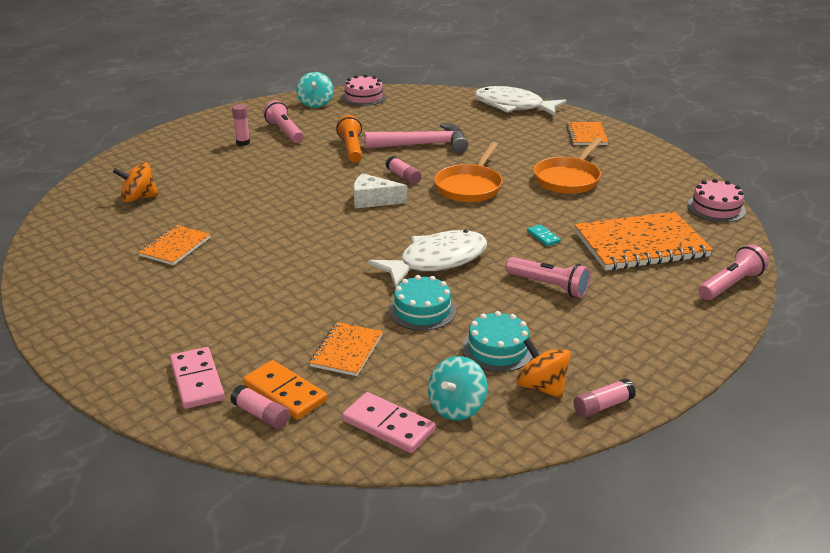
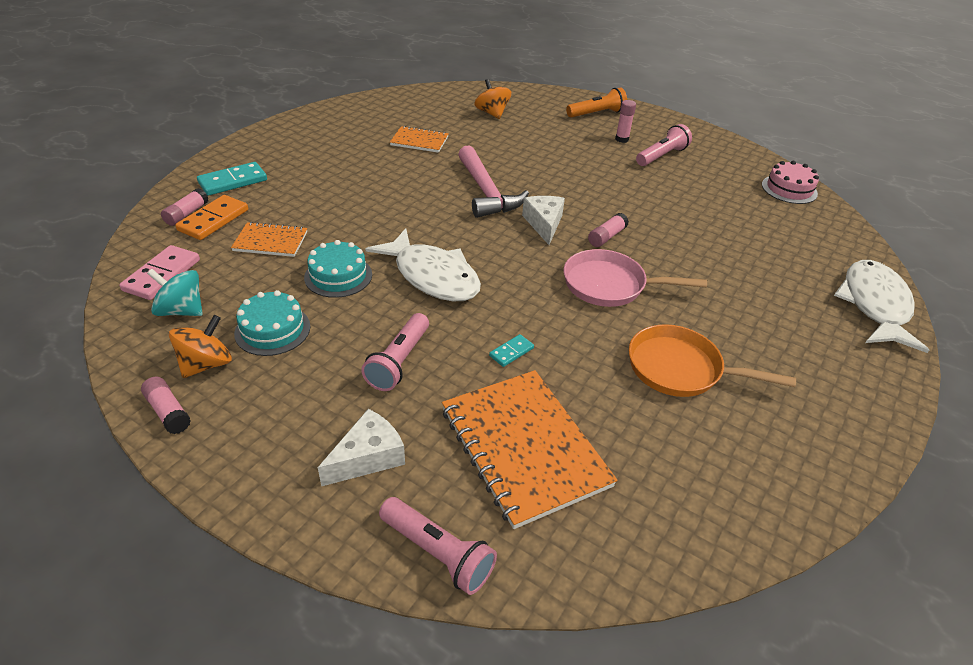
camera: 75 degrees right, 10 degrees up
(197, 380) = (233, 181): pink domino -> turquoise domino
(315, 103) = (744, 163): turquoise spinning top -> none
(351, 149) = (651, 197): orange flashlight -> orange flashlight (596, 114)
(423, 145) = (695, 242): pink hammer -> pink hammer (486, 192)
(470, 186) = (610, 285): orange pan -> pink pan
(586, 135) = (839, 384): orange notebook -> none
(652, 306) = (368, 457): none -> white cheese
(716, 208) = (679, 549): pink cake -> none

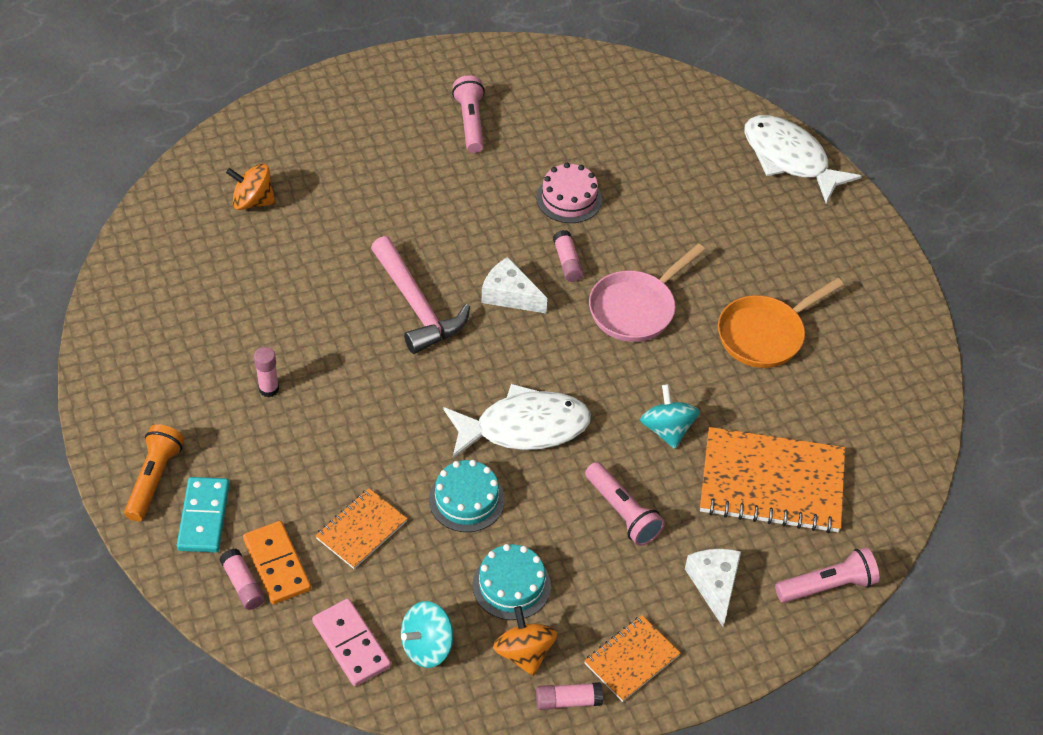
camera: 55 degrees left, 10 degrees up
(419, 141) = (260, 303): orange notebook -> orange notebook (631, 659)
(486, 192) = (416, 306): pink hammer -> pink hammer turned 45 degrees clockwise
(511, 352) = (667, 429): turquoise domino -> turquoise spinning top
(596, 114) = (338, 112): orange flashlight -> orange flashlight (154, 479)
(622, 139) = (411, 130): pink glue stick -> pink glue stick (269, 389)
(789, 189) = (605, 75): pink cake -> pink cake (569, 198)

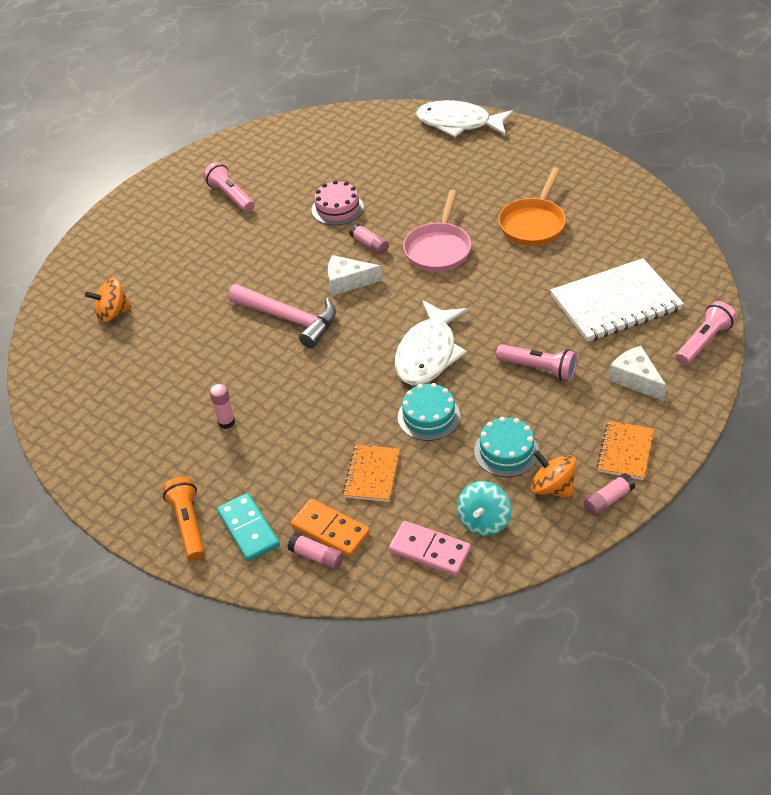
camera: 25 degrees left, 5 degrees down
(524, 427) = (428, 353): white fish -> white fish turned 150 degrees clockwise
(667, 429) = (522, 307): turquoise spinning top -> none
(772, 483) = (615, 303): orange notebook -> white notebook

